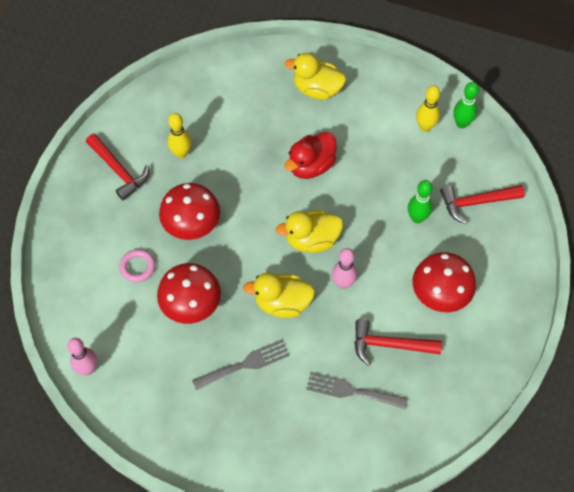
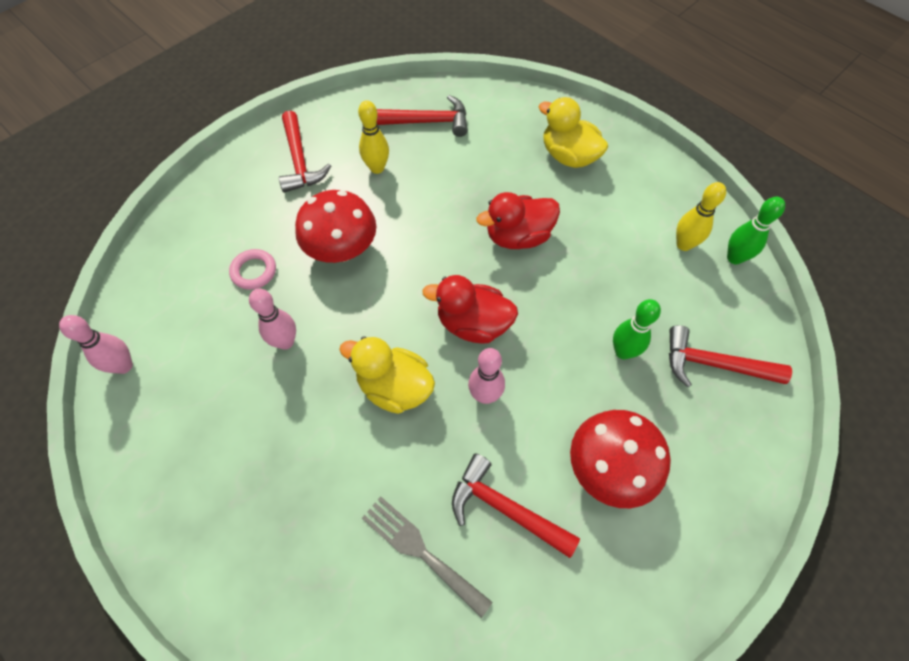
camera: 25 degrees right, 0 degrees up
(191, 305) = (285, 342): red mushroom -> pink bowling pin
(199, 101) = (428, 122): none -> red hammer
(245, 364) = (305, 446): grey fork -> none
(311, 240) = (473, 324): yellow duck -> red duck

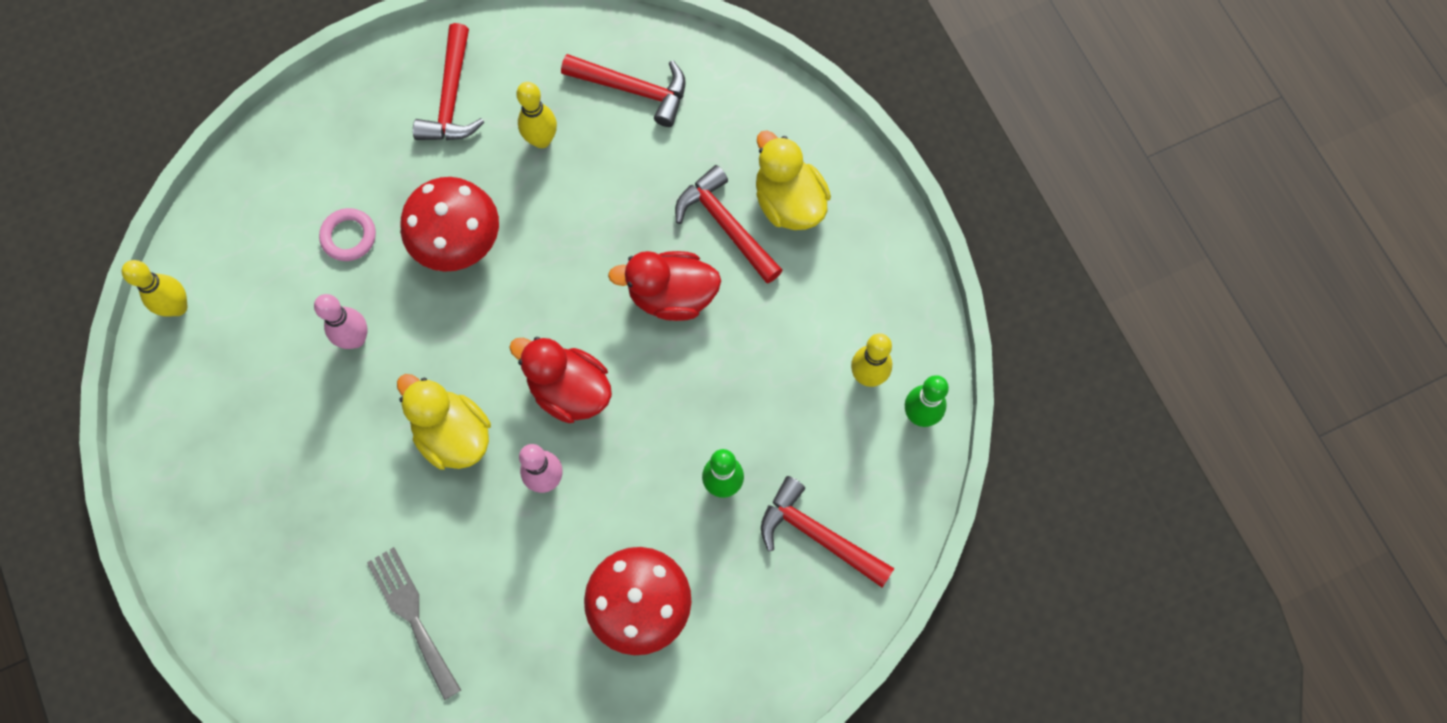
camera: 20 degrees right, 10 degrees up
(124, 366) = (178, 307): pink bowling pin -> yellow bowling pin
(505, 508) = (514, 606): red hammer -> red hammer (726, 225)

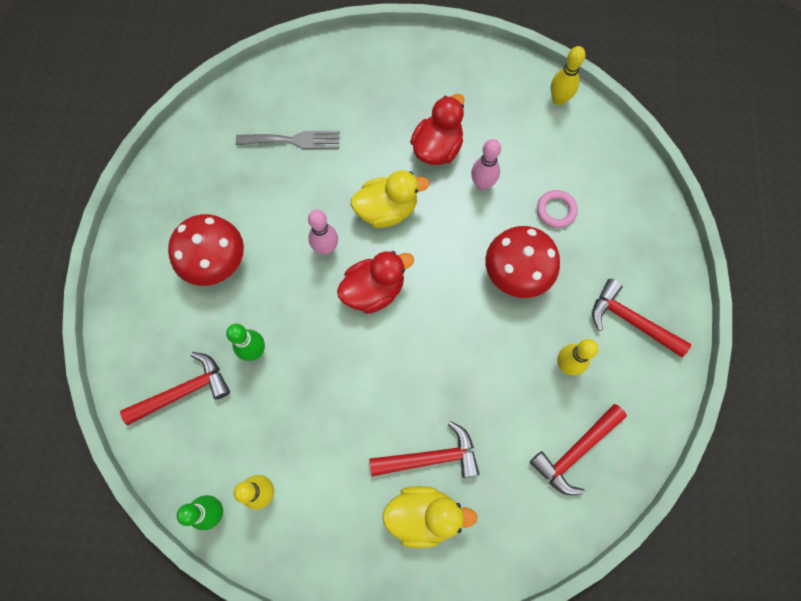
camera: 120 degrees right, 0 degrees up
(672, 295) = (400, 390): red duck -> red duck (437, 148)

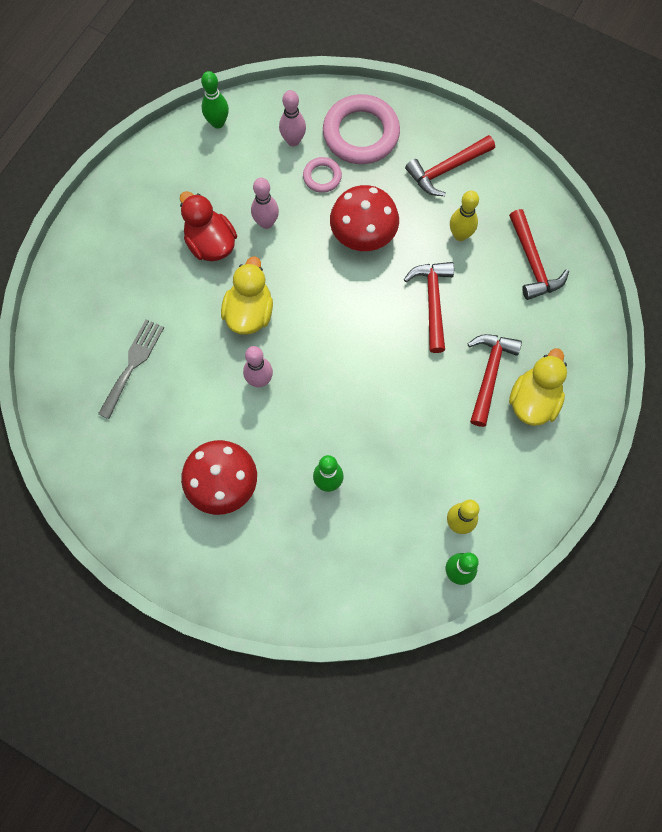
camera: 65 degrees left, 0 degrees up
(184, 391) = (337, 559): red hammer -> red hammer (433, 302)
(374, 290) = (321, 356): red duck -> none
(558, 99) = (218, 123): yellow bowling pin -> green bowling pin
(578, 169) = (293, 140): none -> pink bowling pin
(621, 224) = (361, 133): none -> pink ring

